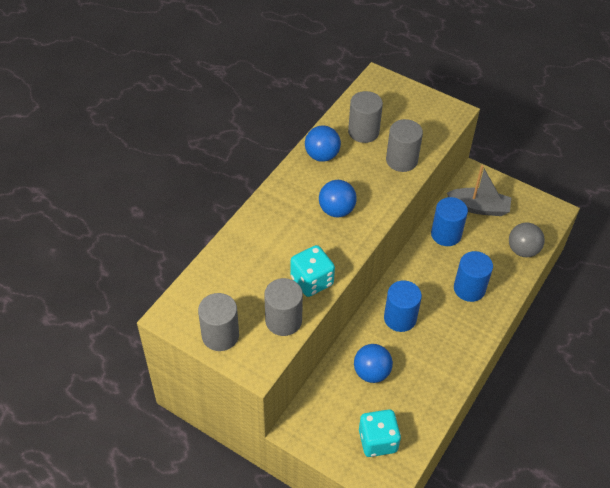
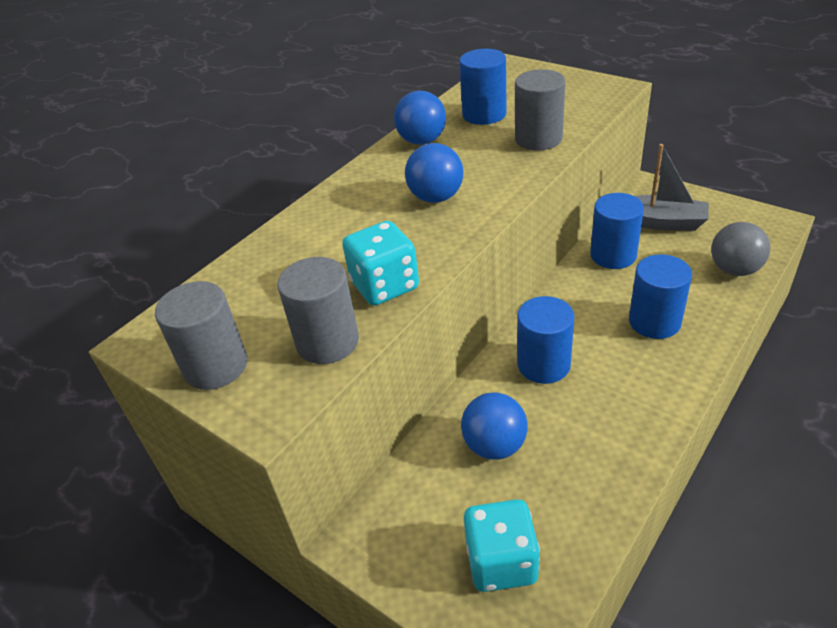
camera: 10 degrees right, 10 degrees down
(363, 132) = (484, 114): grey cylinder -> blue cylinder

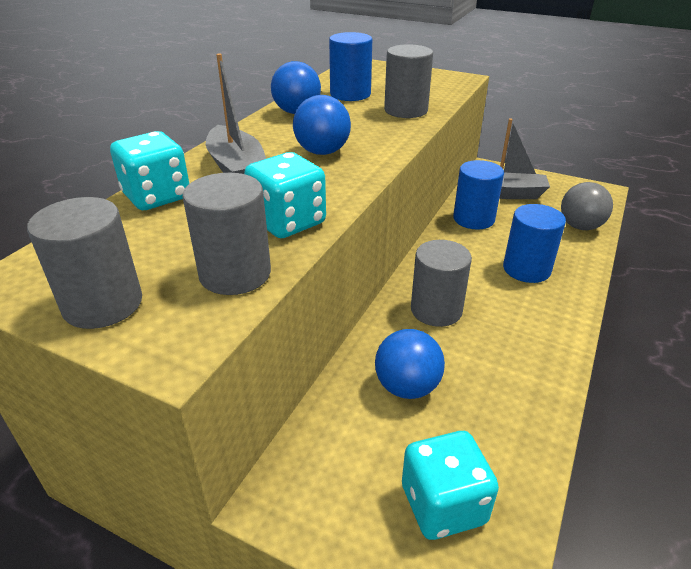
camera: 15 degrees left, 5 degrees down
(271, 250) = (157, 196): none -> turquoise dice
(349, 217) = (237, 168): none -> grey boat
(543, 364) = (436, 310): blue cylinder -> grey cylinder

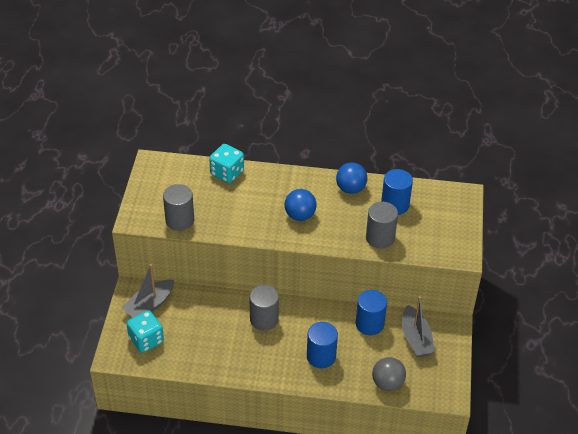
camera: 70 degrees right, 10 degrees up
(103, 304) = (149, 192): grey cylinder -> none
(237, 168) = (266, 189): grey boat -> grey boat (149, 305)
(288, 222) = (223, 224): turquoise dice -> none
(407, 387) = (203, 317): blue ball -> none

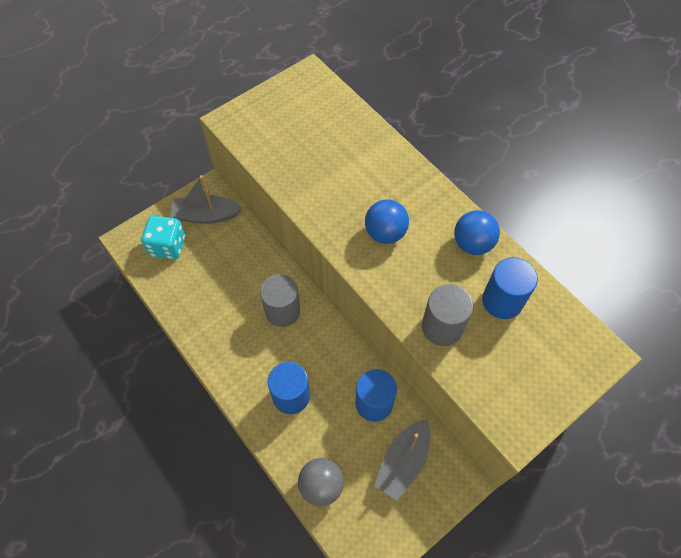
camera: 45 degrees right, 15 degrees up
(180, 220) = (267, 150): grey cylinder -> none
(227, 173) = (365, 134): turquoise dice -> none

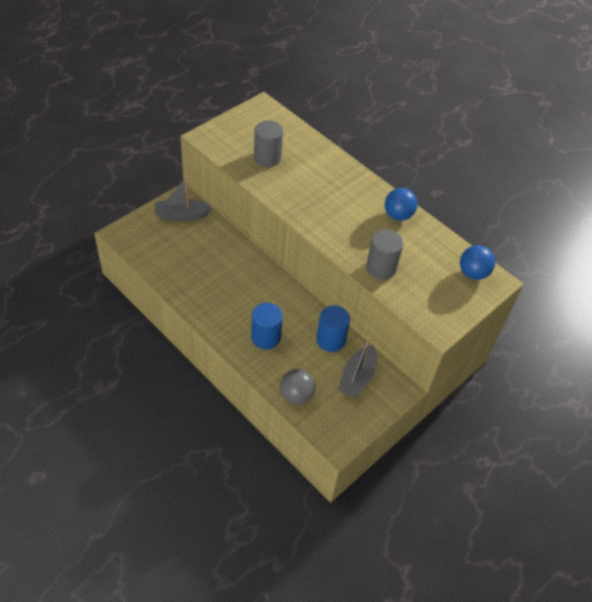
camera: 10 degrees left, 10 degrees down
(168, 246) = (153, 237): turquoise dice -> none
(282, 311) = (252, 280): grey cylinder -> grey cylinder (267, 157)
(385, 233) = (333, 209): blue ball -> blue ball (473, 273)
(502, 301) = (422, 250): blue cylinder -> none

